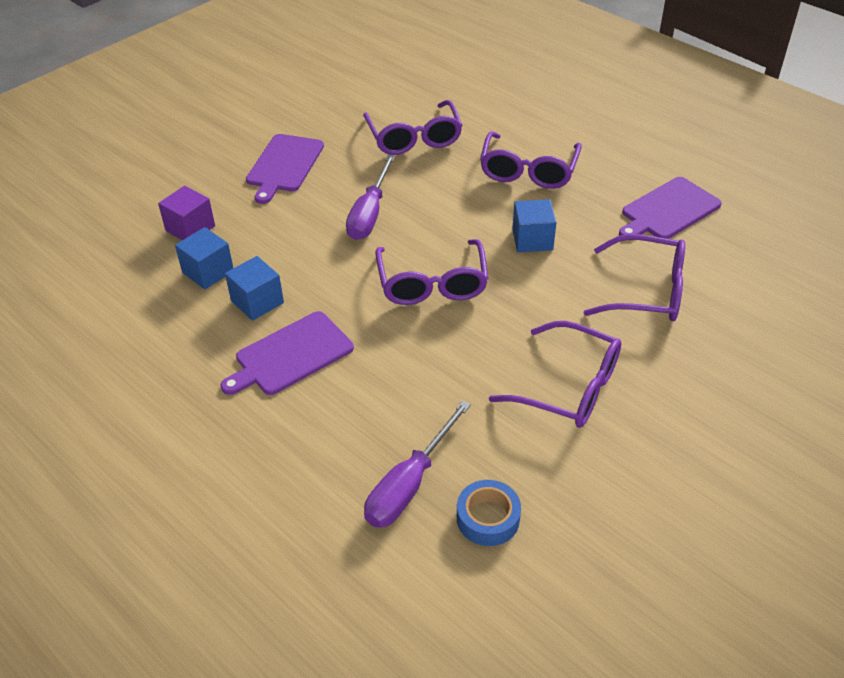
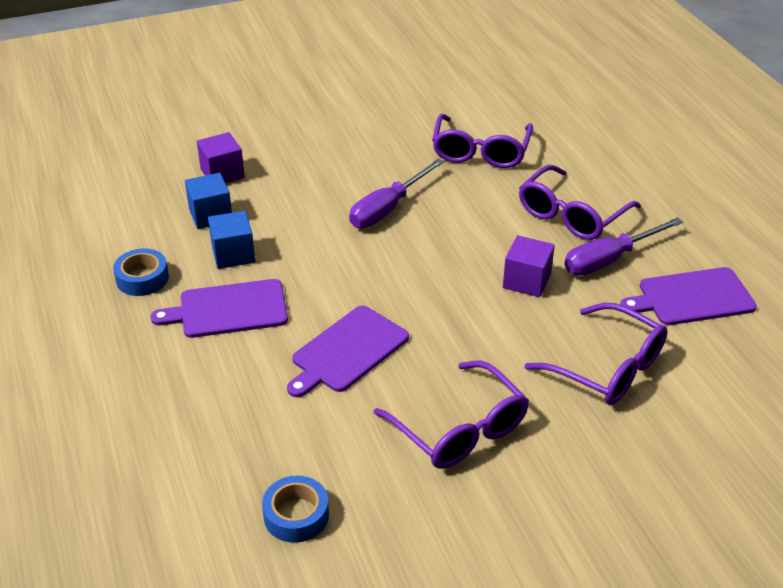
camera: 25 degrees right, 5 degrees down
(184, 355) = (142, 278): none -> blue tape
(284, 165) = (342, 142): purple cutting board -> purple cutting board (347, 351)
(409, 484) = (249, 458): purple screwdriver -> purple screwdriver (609, 260)
(432, 284) = (399, 290): purple glasses -> none
(532, 239) = (526, 281): blue cube -> purple cube

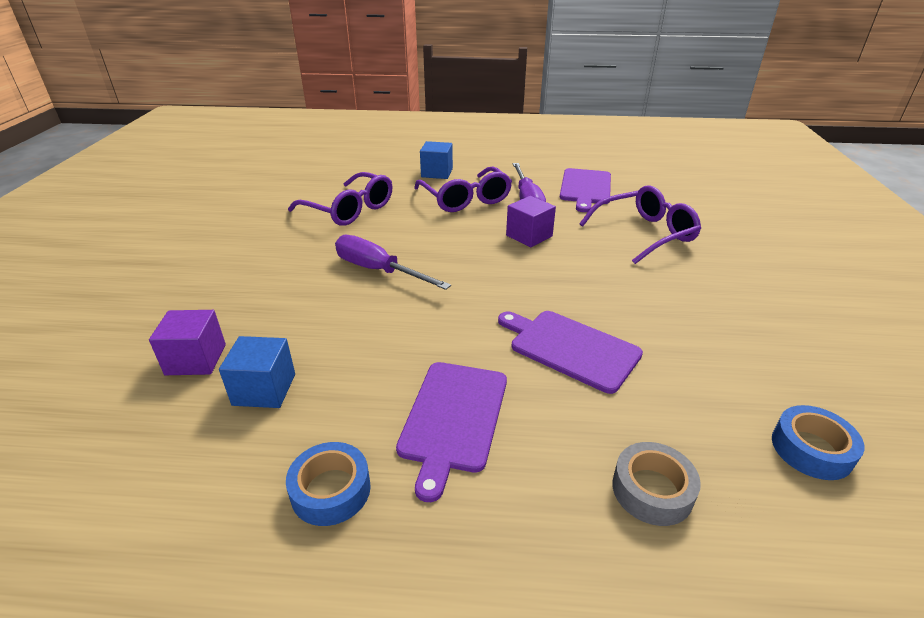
camera: 65 degrees left, 5 degrees down
(208, 424) = (652, 490): none -> grey tape
(233, 254) = (356, 389): blue cube -> blue cube (437, 173)
(347, 351) = (570, 348): purple cutting board -> purple cutting board turned 150 degrees clockwise
(388, 208) = (378, 270): purple screwdriver -> purple screwdriver turned 150 degrees clockwise
(460, 429) = (698, 314): purple glasses -> none

